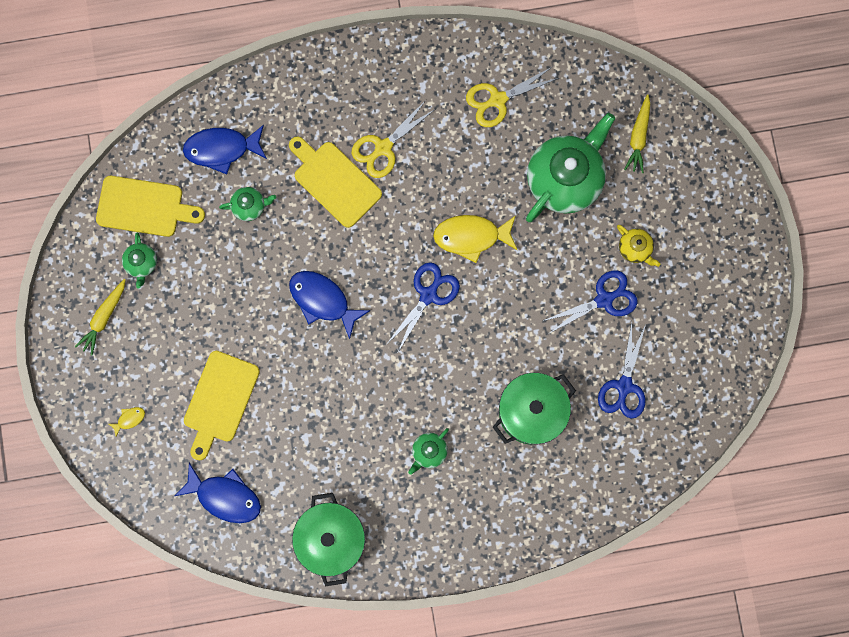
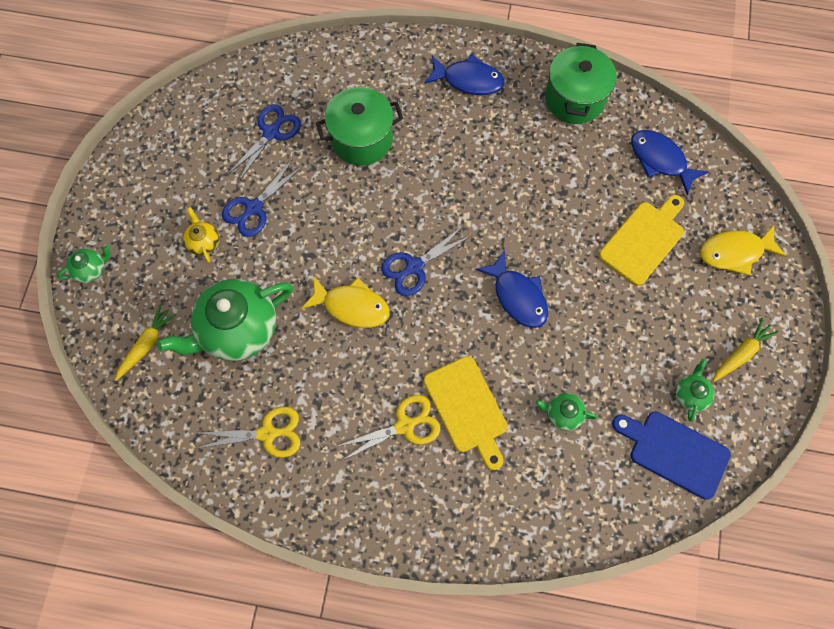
camera: 160 degrees left, 10 degrees down
(129, 419) = (735, 252): yellow fish -> yellow fish, size x2.24
(144, 207) = (674, 452): yellow cutting board -> blue cutting board
(222, 149) = (575, 486): blue fish -> blue fish (468, 80)
(429, 452) = (465, 137): green teapot -> green teapot (91, 269)
(604, 299) = (253, 208): blue scissors -> blue scissors turned 45 degrees counterclockwise

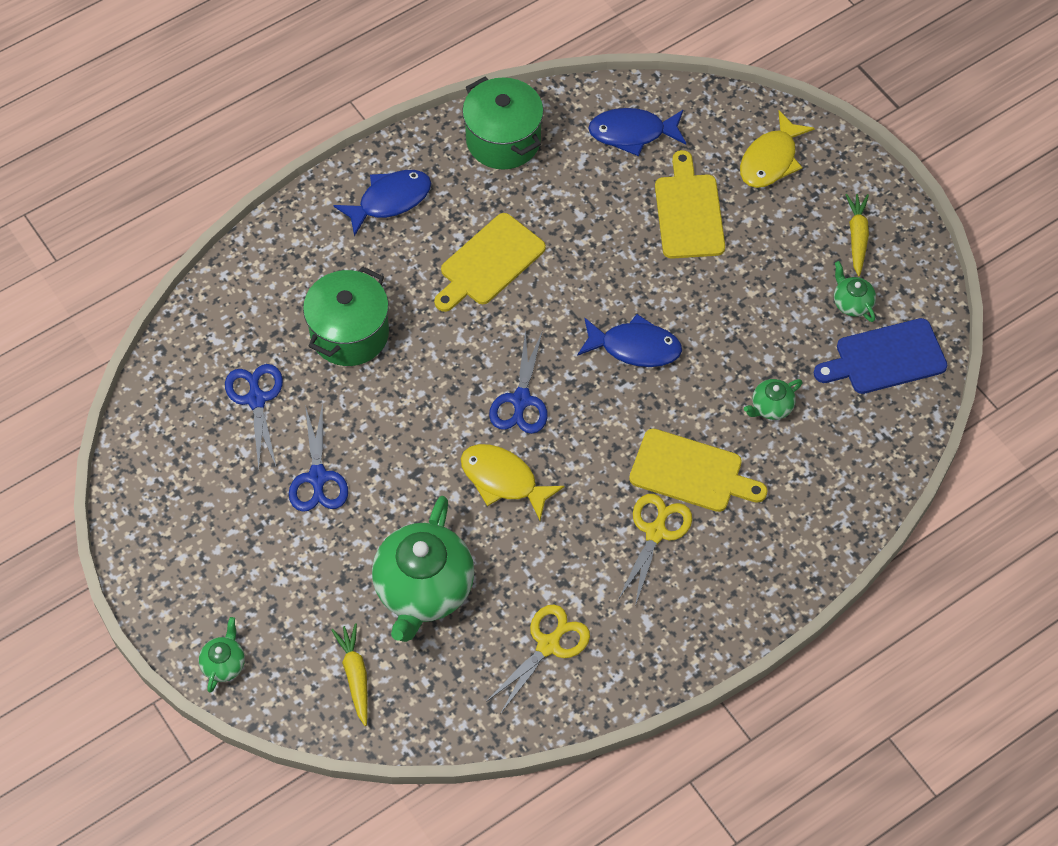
camera: 45 degrees left, 10 degrees down
(203, 242) = (305, 547): yellow teapot -> none
(352, 306) = (503, 480): yellow fish -> yellow fish turned 120 degrees counterclockwise
(486, 166) = (489, 263): none -> yellow cutting board

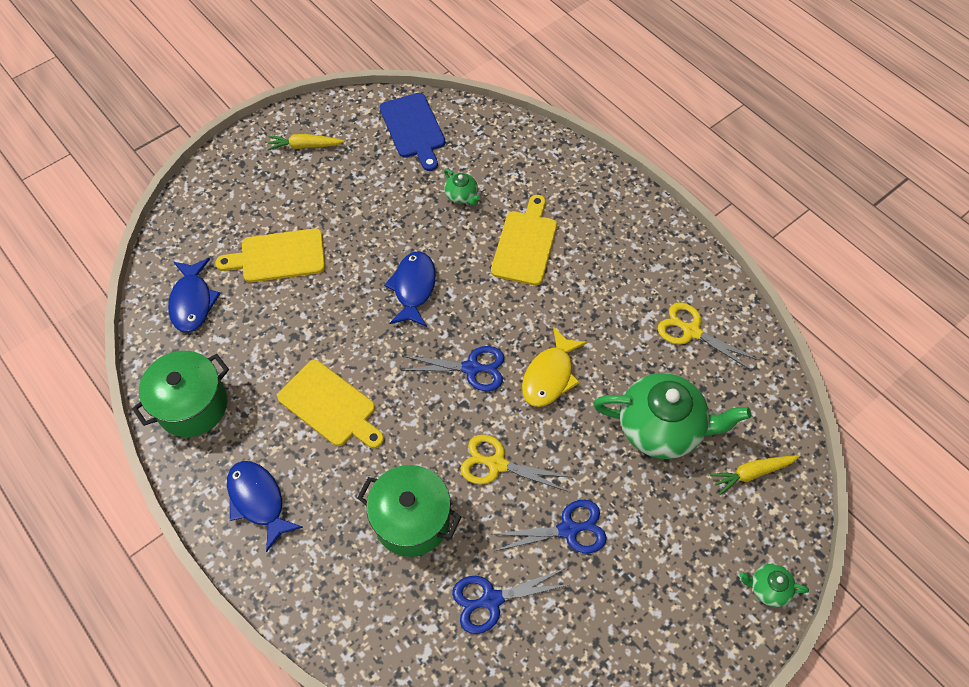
camera: 95 degrees left, 0 degrees up
(656, 532) = (580, 265): yellow scissors -> yellow scissors (496, 464)
(771, 160) = (227, 202): yellow fish -> none
(852, 303) = (365, 149): green teapot -> none

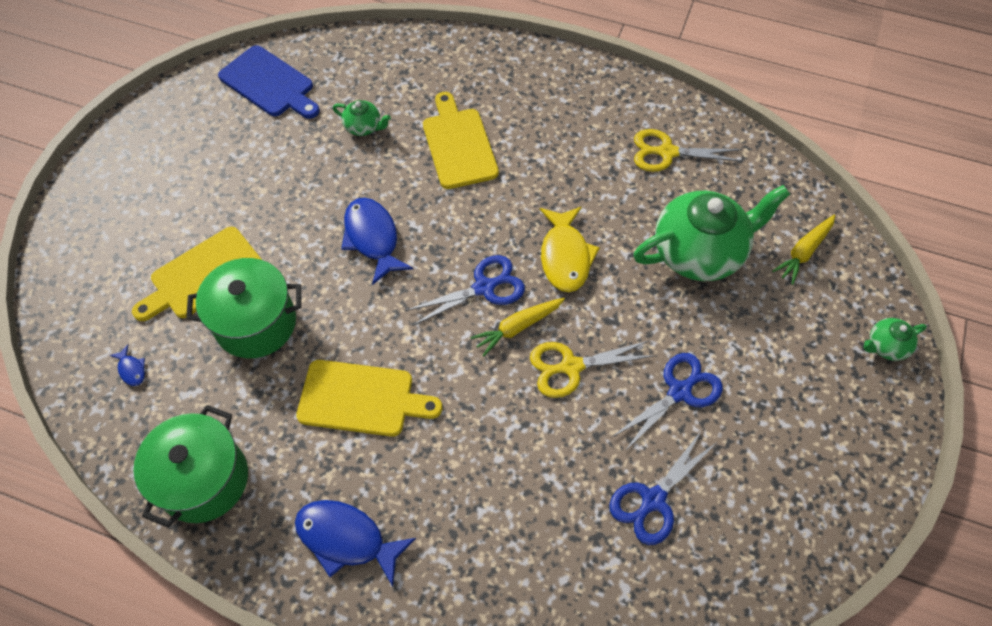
camera: 30 degrees left, 0 degrees up
(192, 302) = (131, 369): blue fish -> blue fish, size x0.45
(305, 146) = (159, 150): yellow carrot -> yellow carrot (517, 327)
(412, 520) = (523, 467): green pot -> green pot (256, 323)

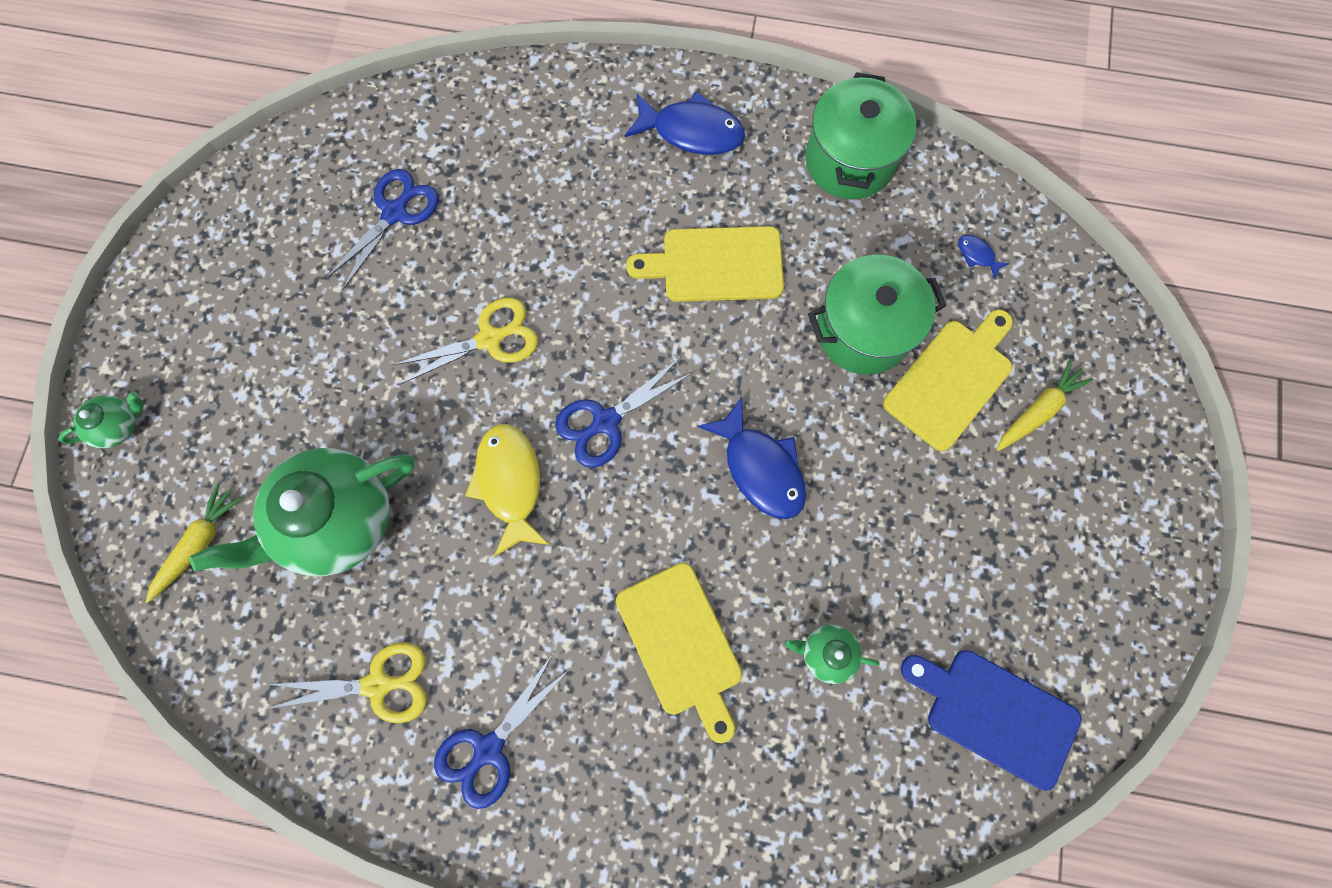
camera: 170 degrees right, 15 degrees up
(517, 327) = (557, 376): yellow carrot -> yellow carrot (1038, 410)
(680, 391) = (366, 330): blue scissors -> blue scissors (488, 749)

